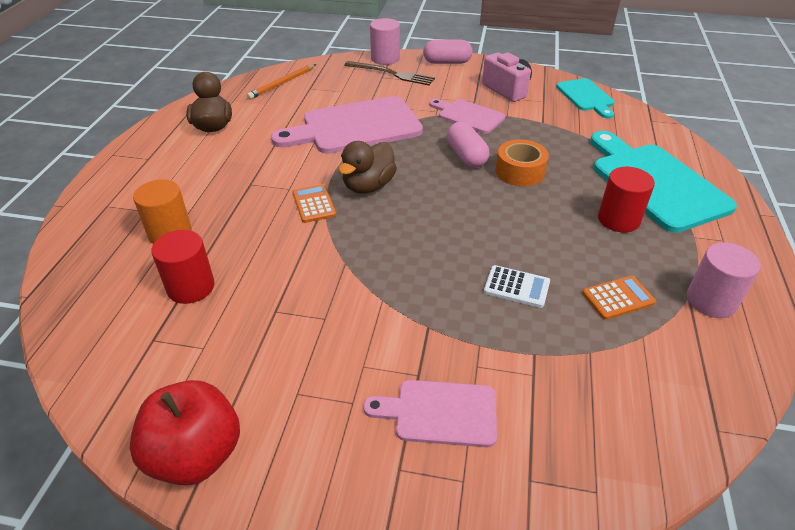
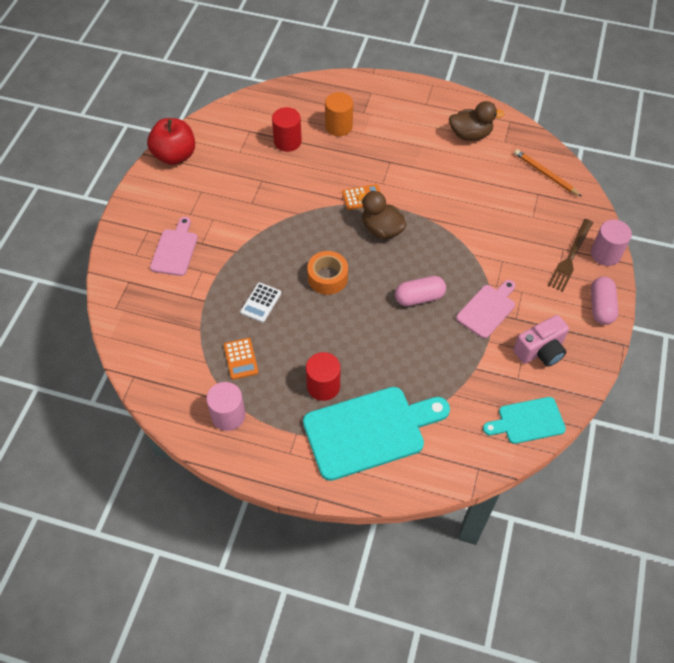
camera: 95 degrees right, 15 degrees up
(355, 127) = (468, 224): pink cutting board -> none
(520, 172) = (394, 332): orange tape -> orange tape (327, 278)

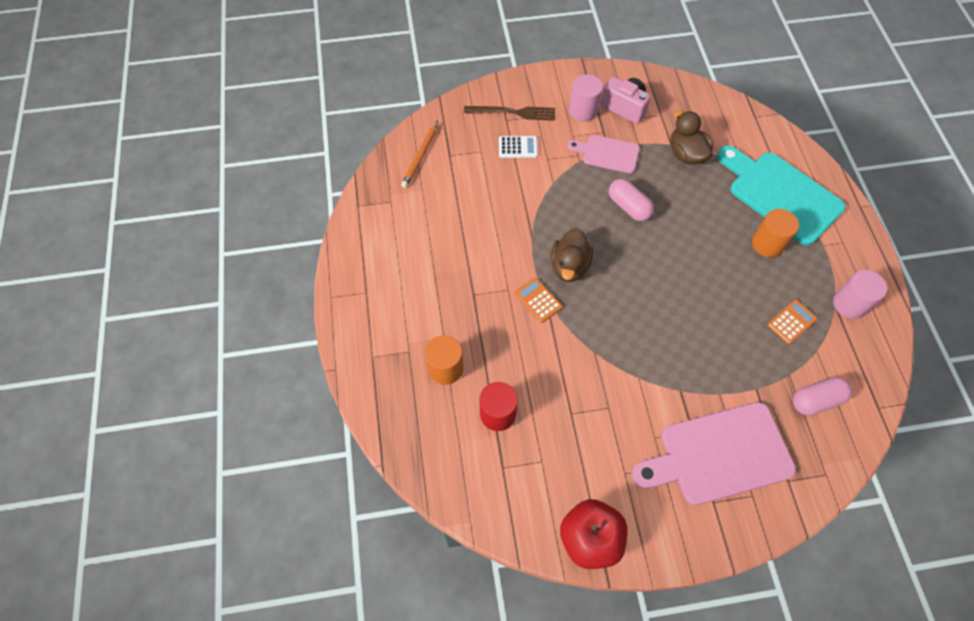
camera: 115 degrees left, 5 degrees up
(175, 250) = (719, 455): pink cutting board -> pink cutting board, size x1.81
(261, 303) = (723, 334): white calculator -> white calculator (518, 147)
(323, 386) = (767, 244): red cylinder -> orange cylinder
(327, 278) = (656, 289): orange tape -> none
(470, 135) = (395, 234): brown duck -> brown duck (686, 154)
(527, 421) = (694, 98): turquoise cutting board -> none
(601, 307) = (554, 81): pink capsule -> pink capsule (816, 400)
(605, 254) = (495, 90): pink cylinder -> pink cylinder (583, 111)

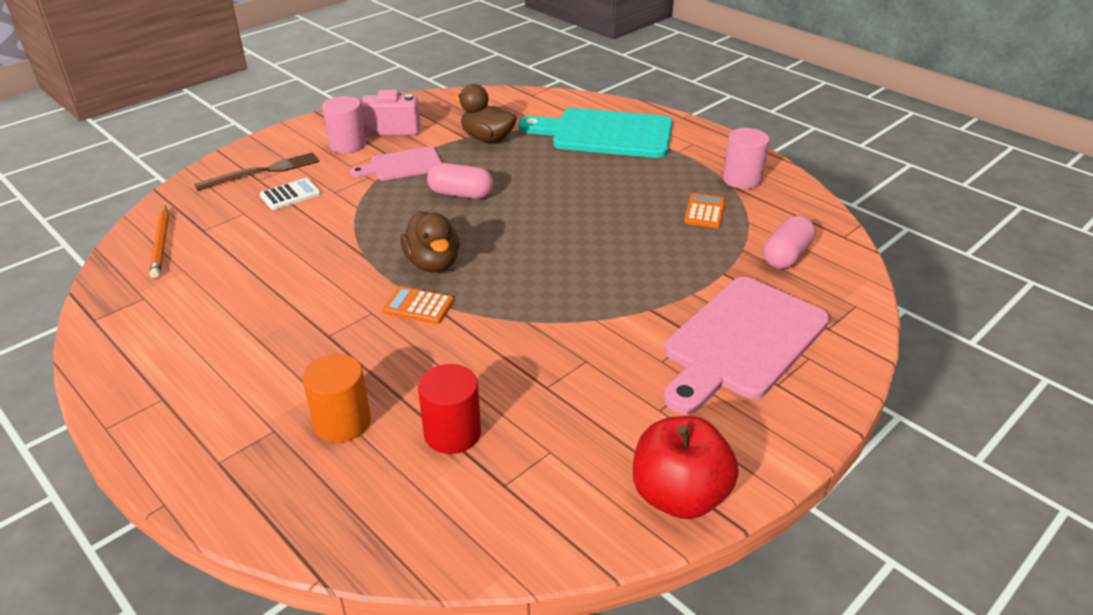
camera: 35 degrees left, 25 degrees down
(767, 244) = (627, 169): orange cylinder -> none

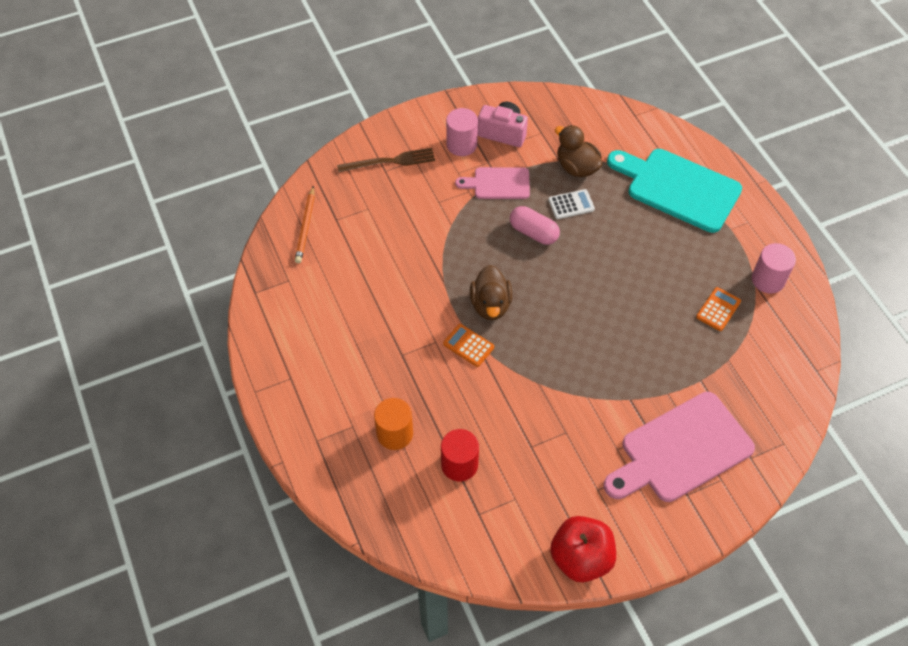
camera: 20 degrees right, 20 degrees up
(290, 195) = (405, 196): white calculator -> white calculator (571, 204)
(786, 256) = (758, 377): pink capsule -> none

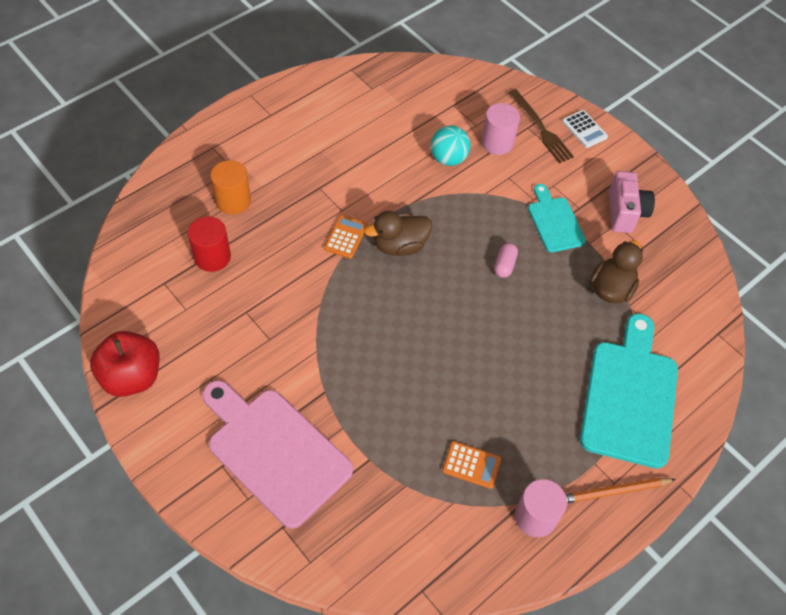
camera: 70 degrees right, 0 degrees up
(305, 226) = (435, 85): orange pencil -> orange pencil (614, 491)
(401, 241) = (448, 158): none -> turquoise ball
(461, 144) = (591, 180): pink cylinder -> pink cylinder (497, 143)
(498, 184) = (554, 222): pink cutting board -> turquoise cutting board
(533, 232) = (504, 265): pink capsule -> pink capsule, size x0.66
(571, 204) = (557, 292): white calculator -> white calculator (584, 129)

